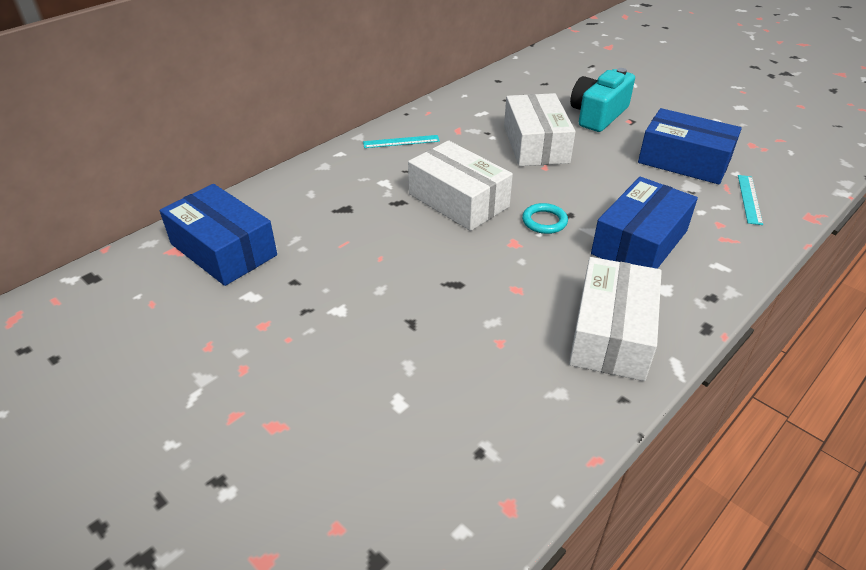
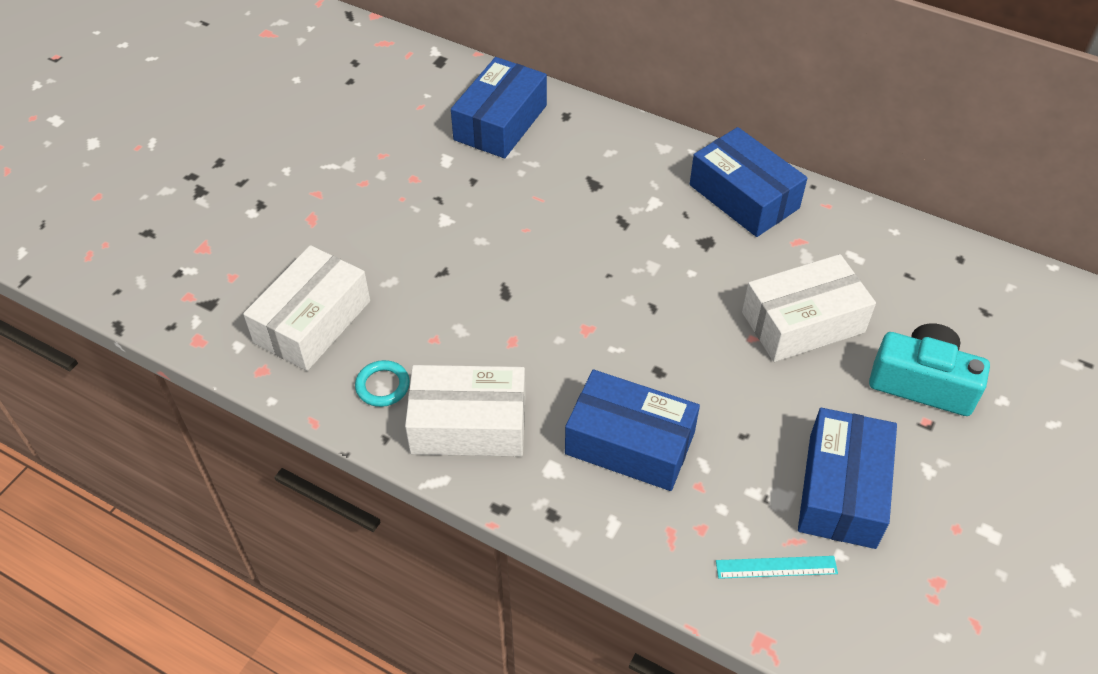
camera: 75 degrees right, 10 degrees up
(401, 142) = (744, 196): turquoise ruler -> blue box
(458, 200) = (646, 269): white box -> white box (312, 322)
(544, 221) = (636, 350): turquoise ring -> turquoise ring (383, 386)

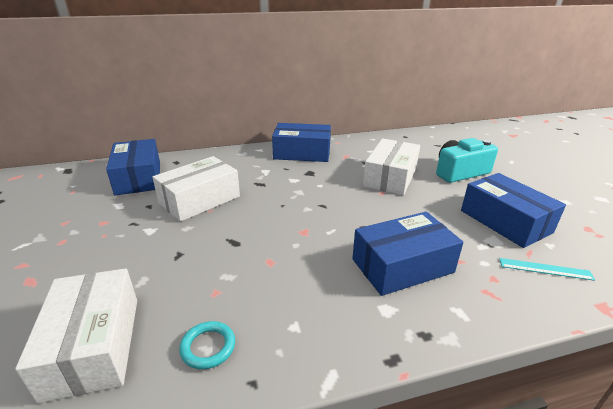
camera: 45 degrees left, 20 degrees down
(468, 424) = (303, 324): white box -> white box (200, 200)
(776, 567) = (545, 269): turquoise ruler -> turquoise ruler turned 60 degrees clockwise

